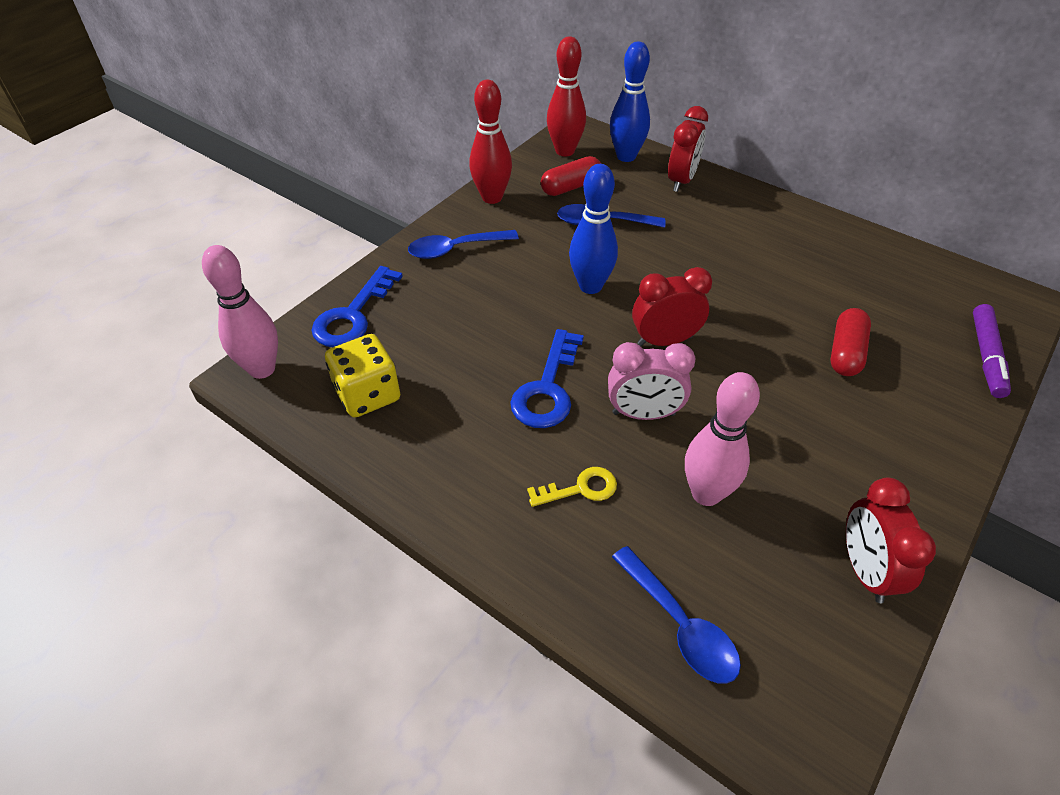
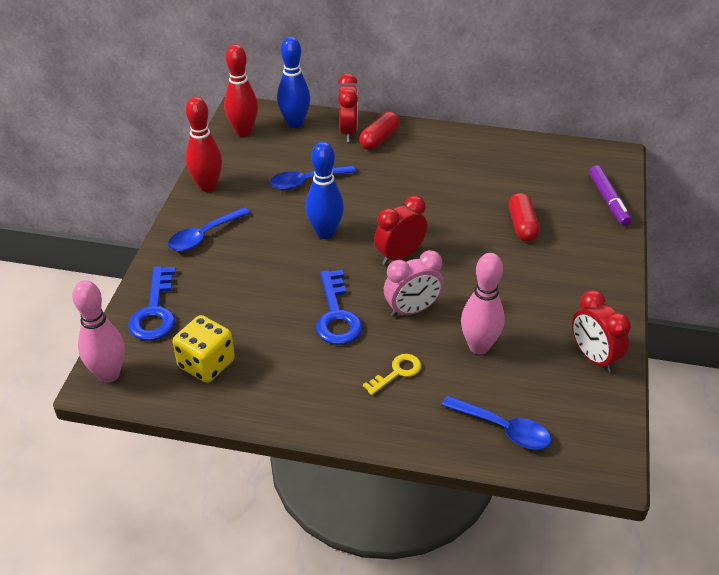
camera: 25 degrees left, 5 degrees down
(571, 187) = (266, 160): red capsule -> red capsule (379, 139)

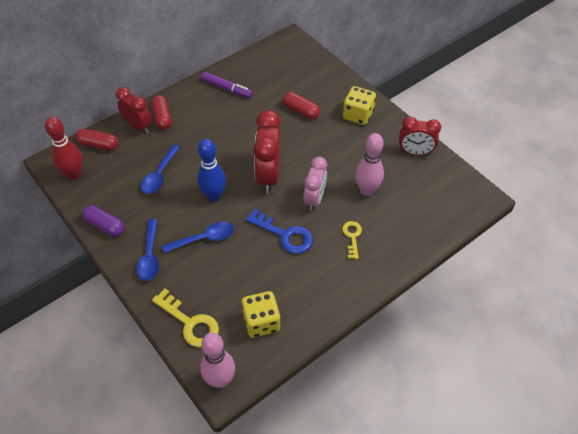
camera: 50 degrees left, 10 degrees up
(155, 311) = (190, 323): blue key -> yellow key
(207, 186) = (105, 226): red bowling pin -> purple capsule
(295, 123) = (99, 145): blue bowling pin -> red capsule
(399, 256) = (268, 176): red clock -> red clock, size x1.50
(503, 429) = (428, 220): blue spoon -> blue spoon (204, 238)
(581, 273) = (358, 115): none -> yellow dice
(608, 200) = (319, 66): purple marker -> purple marker (226, 88)

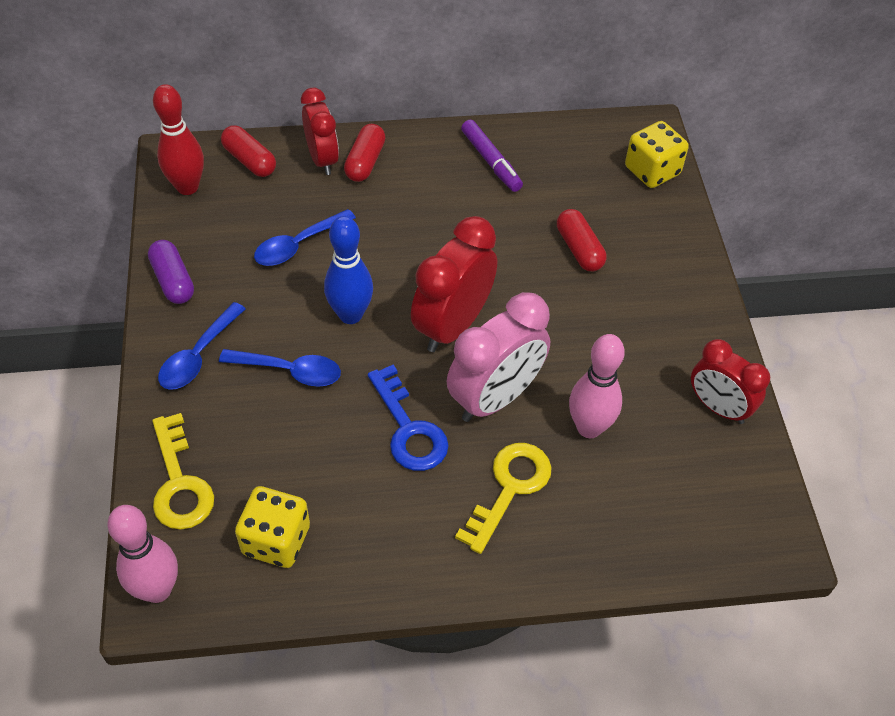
camera: 30 degrees right, 0 degrees up
(314, 199) = (495, 398): pink clock -> pink clock, size x1.50
(352, 237) = (509, 488): yellow key -> yellow key, size x1.64
(358, 115) = (667, 299): yellow dice -> yellow dice (652, 171)

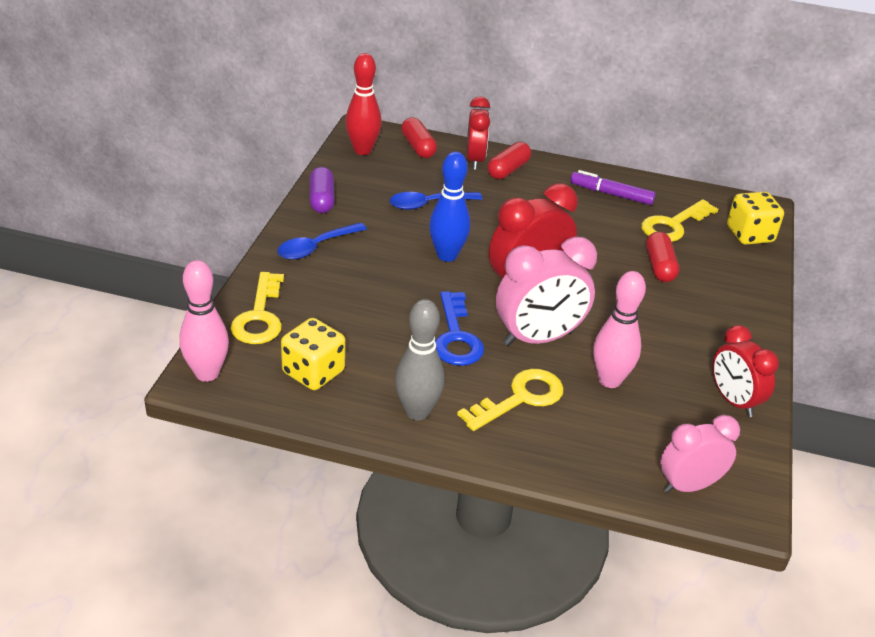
camera: 20 degrees right, 15 degrees down
(289, 371) = (380, 275): blue spoon -> none
(411, 550) = (417, 412): none -> grey bowling pin
(491, 161) = (611, 194): purple marker -> purple marker turned 120 degrees clockwise
(571, 184) = (673, 225): none -> yellow key
(716, 536) = (689, 486): none -> pink clock

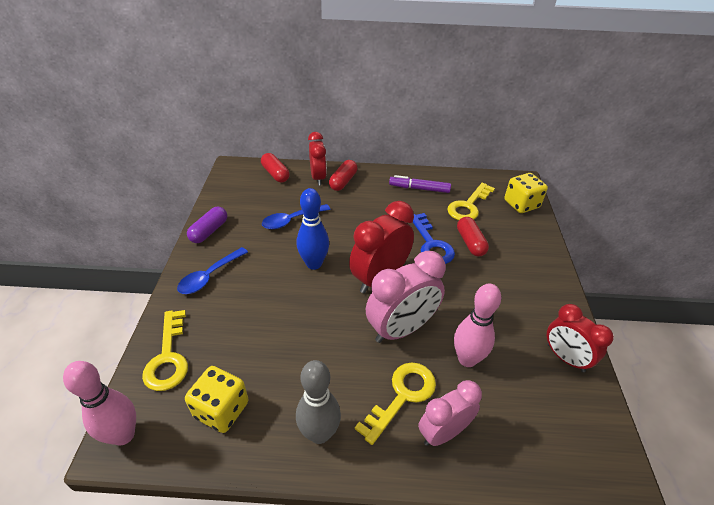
camera: 10 degrees left, 5 degrees up
(321, 200) = (209, 231): purple capsule -> purple capsule turned 45 degrees clockwise
(362, 150) = (235, 183): red bowling pin -> none
(456, 337) = (336, 342): blue key -> blue key (431, 244)
(689, 486) = (564, 460): pink clock -> pink clock (443, 432)

